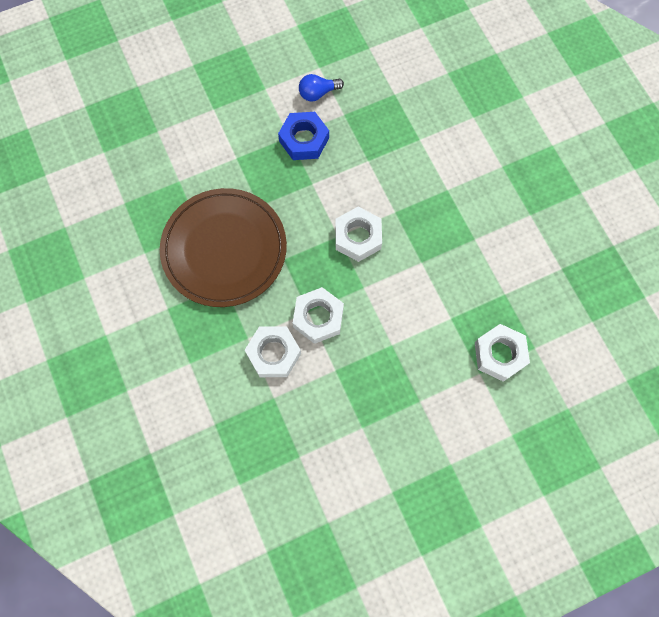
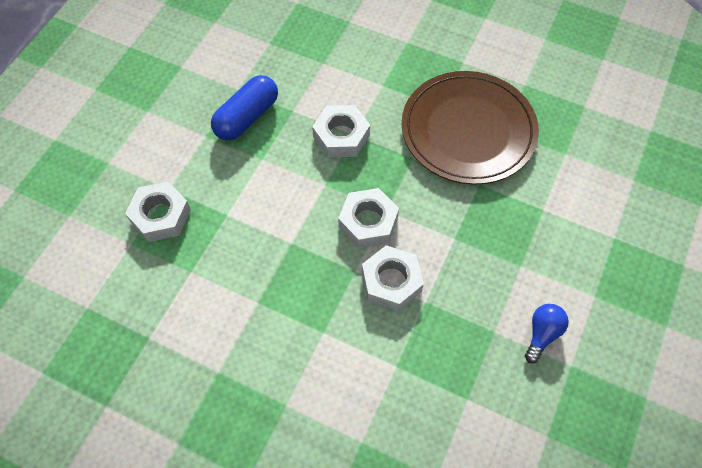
camera: 140 degrees right, 10 degrees down
(273, 353) = (351, 88): white nut -> white nut (391, 281)
(304, 140) = (504, 274): blue nut -> none
(375, 392) = (247, 117): none -> blue capsule

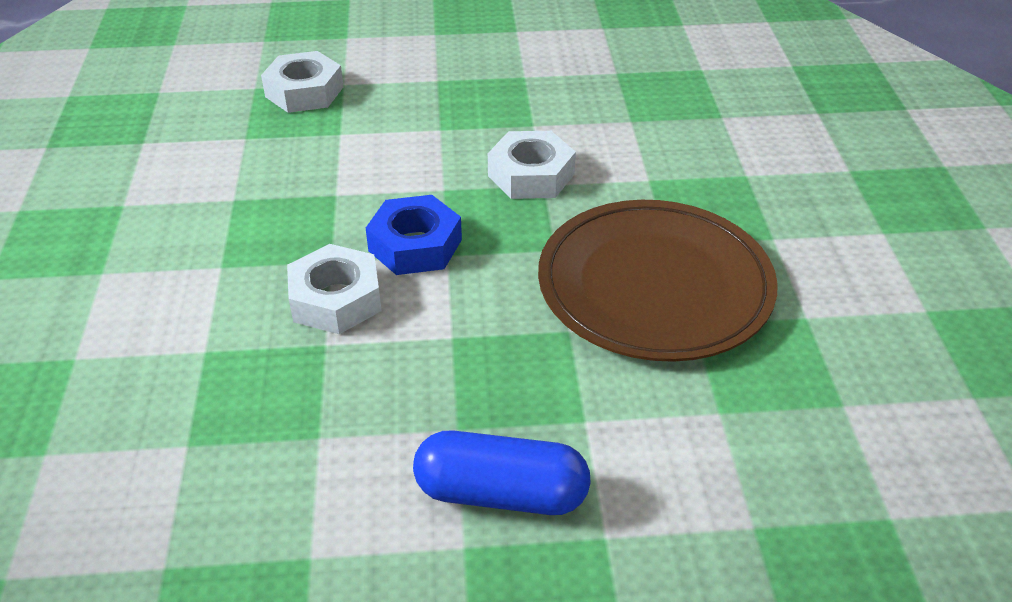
camera: 60 degrees right, 20 degrees down
(247, 117) = (490, 97): blue capsule -> blue capsule (501, 493)
(368, 222) = (415, 245): white nut -> blue nut
(542, 334) = (348, 497): blue light bulb -> none

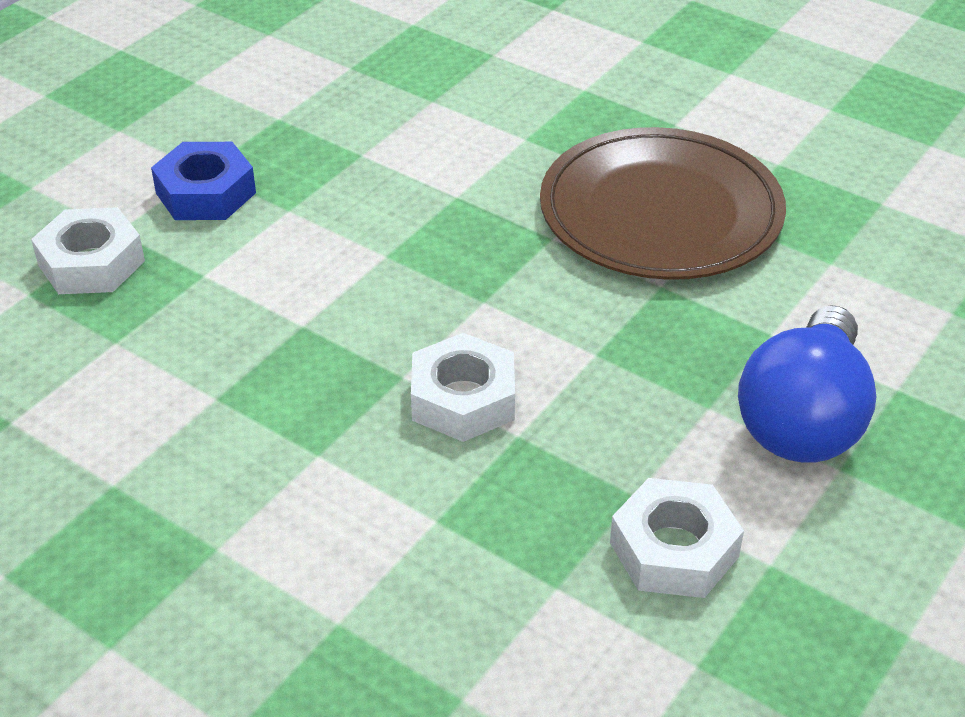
camera: 50 degrees left, 0 degrees up
(415, 245) = (446, 313): blue nut -> blue nut (206, 193)
(501, 493) = (804, 419): blue capsule -> blue light bulb
(531, 175) = (434, 195): white nut -> white nut (674, 550)

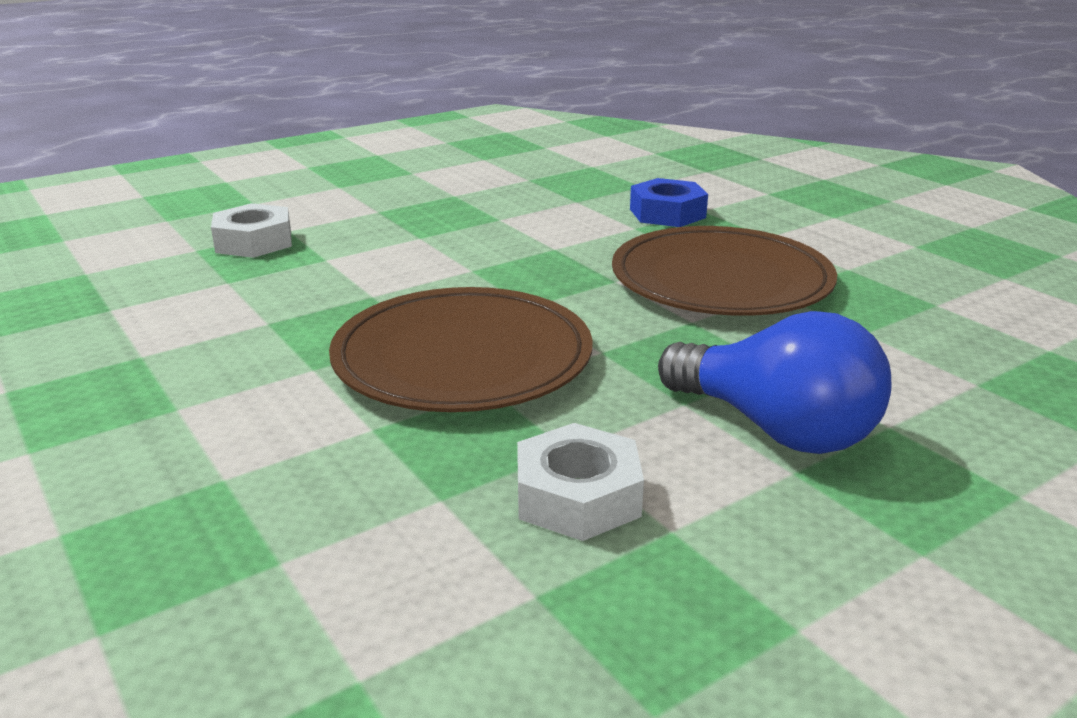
camera: 20 degrees right, 15 degrees down
(206, 193) = (368, 221): blue nut -> blue nut (667, 213)
(463, 399) = (462, 358): white nut -> brown plate
(804, 419) = (775, 429): blue light bulb -> blue light bulb turned 90 degrees counterclockwise

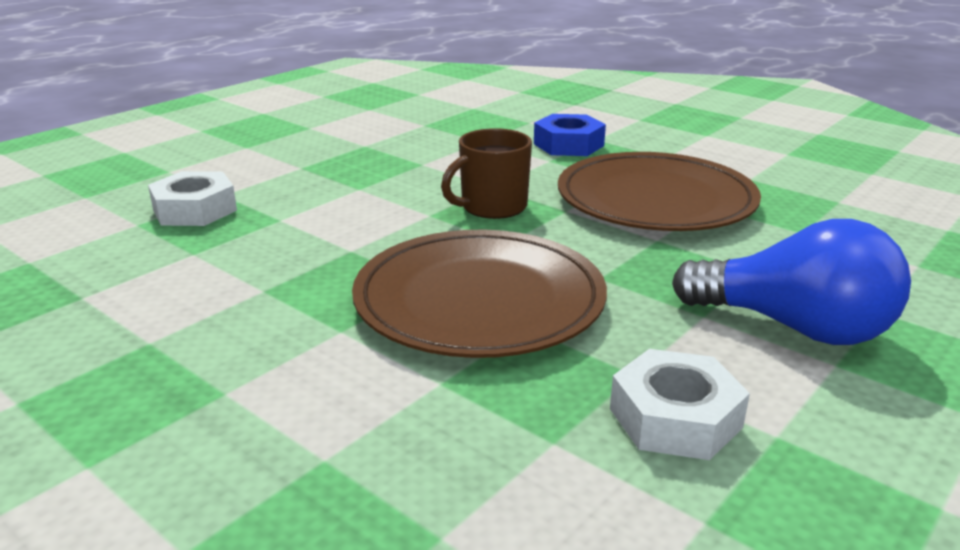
camera: 15 degrees left, 0 degrees up
(539, 269) = (492, 207): none -> brown mug

